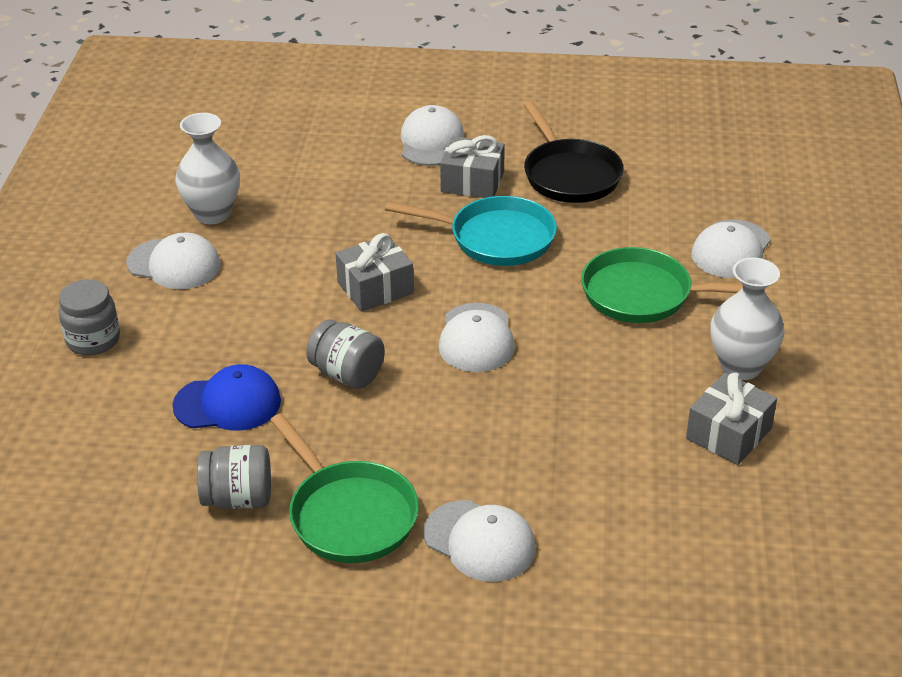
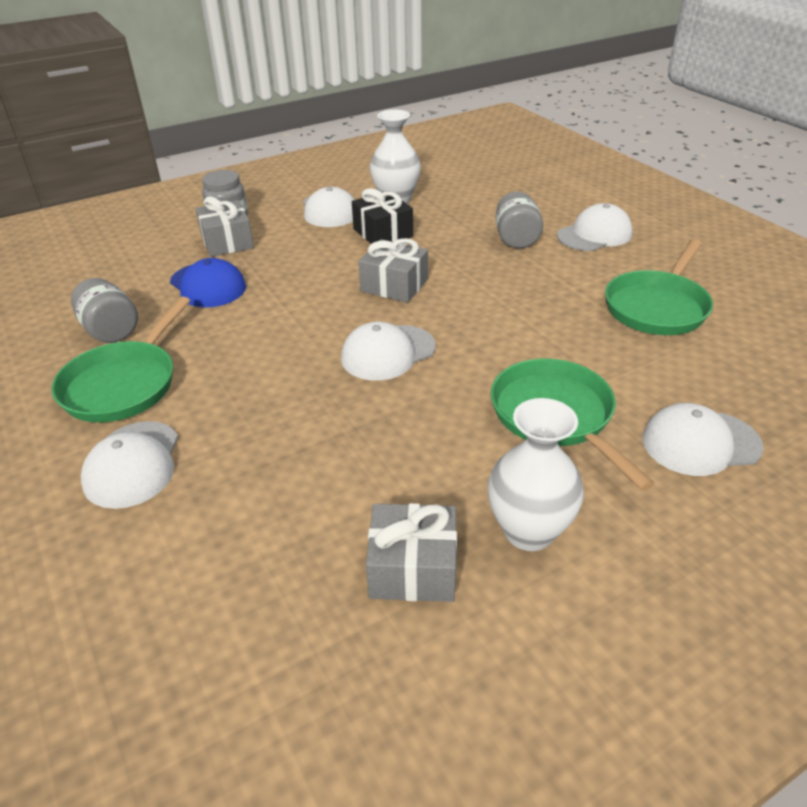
camera: 55 degrees right, 0 degrees up
(270, 252) = (383, 233): none -> black gift
(347, 374) = (284, 315): grey jar -> grey jar (516, 239)
(472, 182) = (575, 270): grey gift -> grey gift (227, 242)
(495, 238) = (522, 308): turquoise pan -> none
(569, 174) = (657, 306): black pan -> green pan

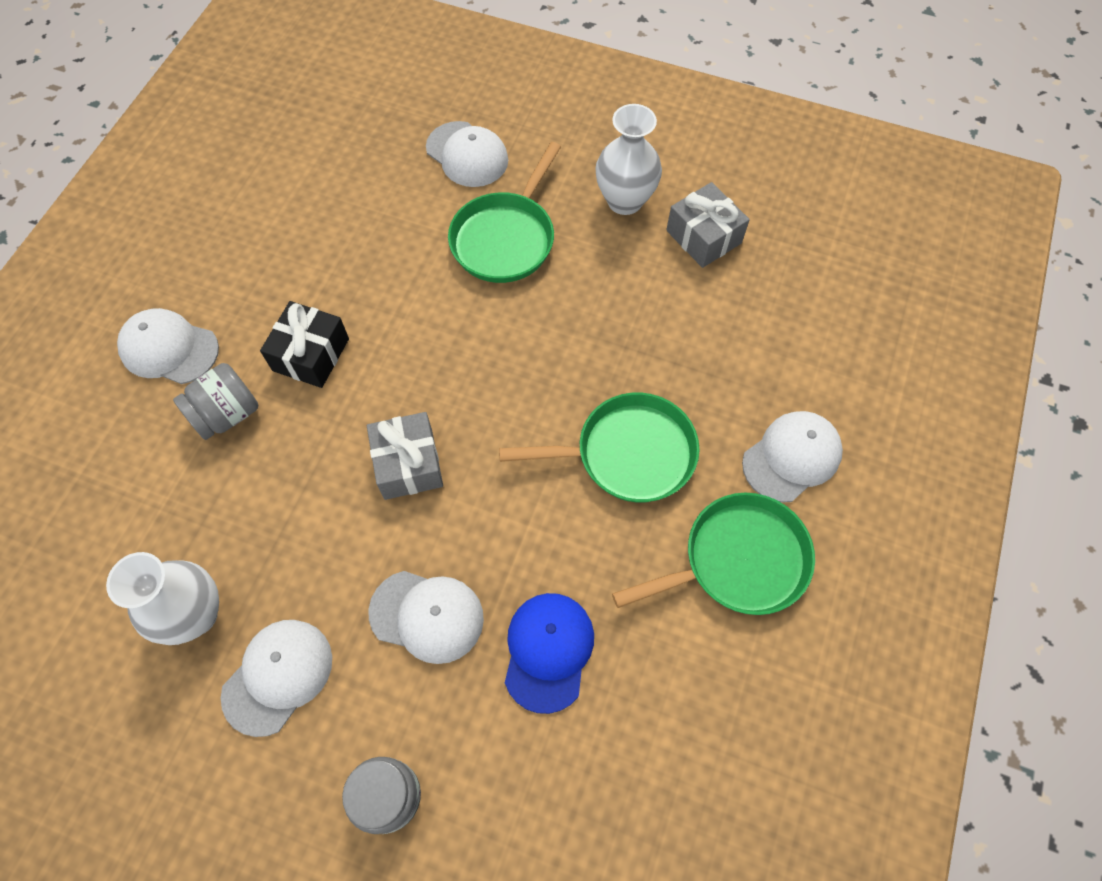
camera: 130 degrees left, 25 degrees up
(110, 331) = (694, 663): grey jar -> none
(227, 242) = (447, 729): grey gift -> none
(383, 233) = (300, 560): black gift -> black gift (311, 354)
(388, 353) = (521, 390): white cap -> white cap (427, 616)
(657, 306) = (294, 241): green pan -> green pan (627, 454)

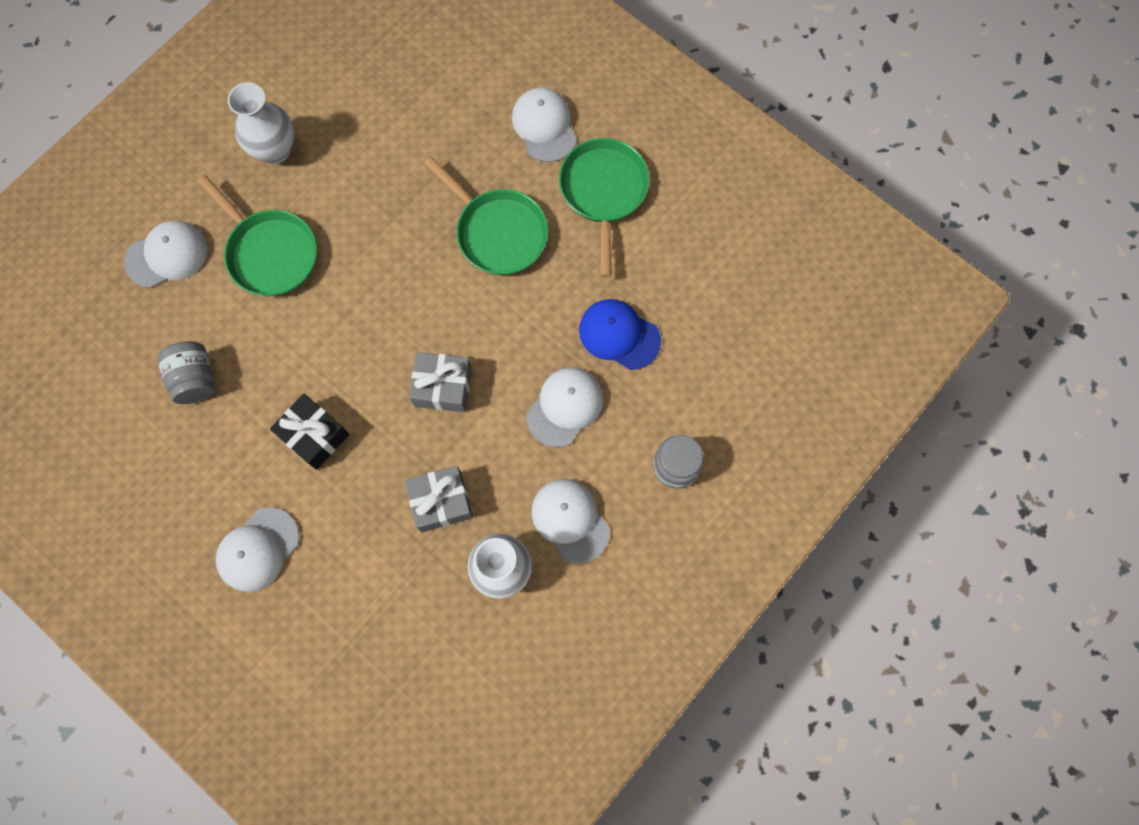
camera: 70 degrees left, 10 degrees up
(227, 414) = (342, 514): grey jar -> grey jar (195, 379)
(627, 454) = (497, 232): green pan -> green pan turned 120 degrees clockwise
(703, 237) = (337, 106): grey gift -> grey gift (441, 502)

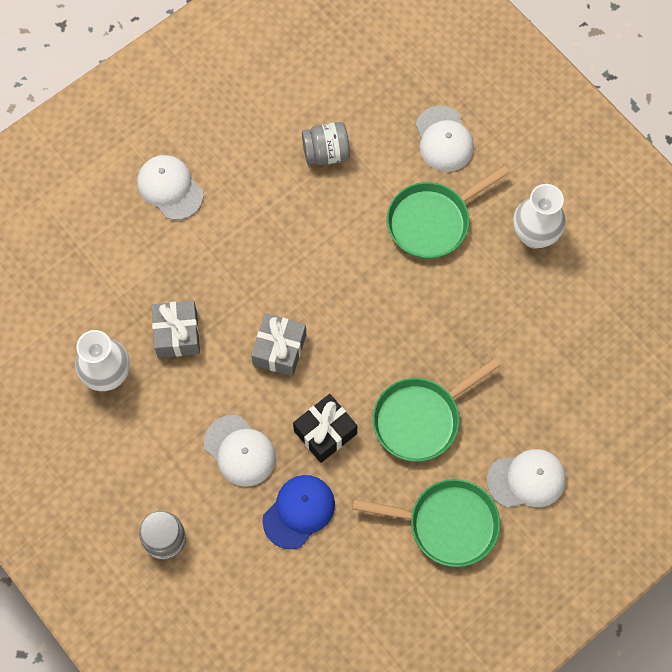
camera: 100 degrees right, 5 degrees down
(314, 435) = (257, 240): black gift -> black gift (325, 432)
(570, 520) = (137, 438): white cap -> none

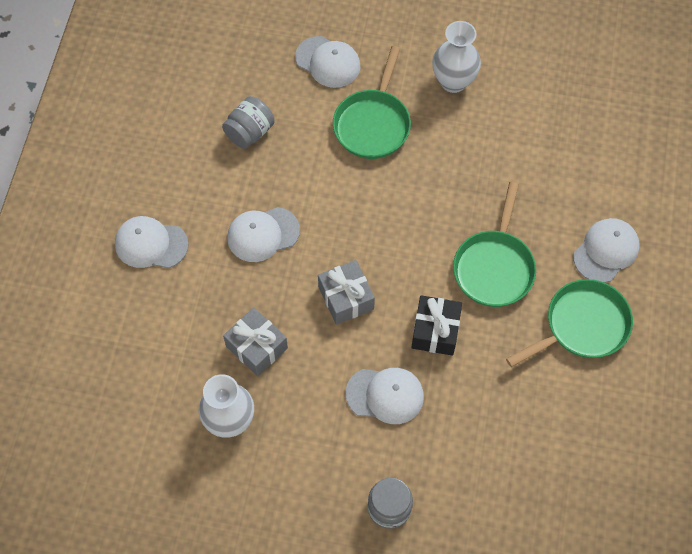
camera: 40 degrees left, 5 degrees down
(261, 247) = (263, 234): none -> white cap
(299, 511) = (470, 404): blue cap -> none

